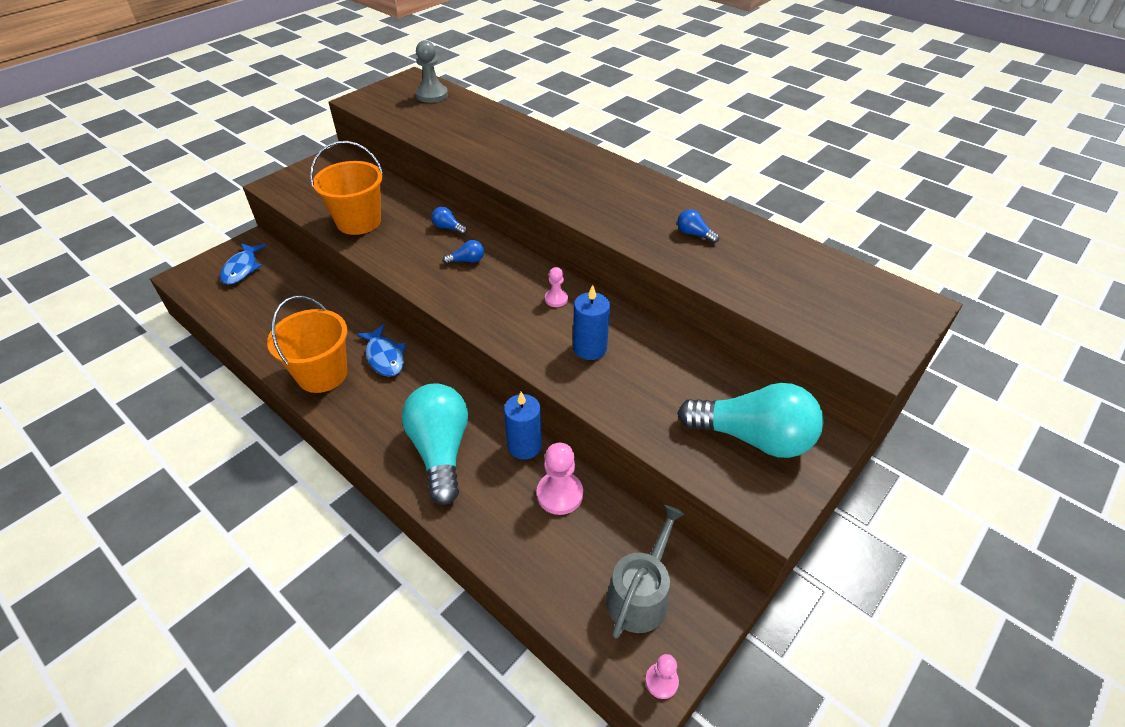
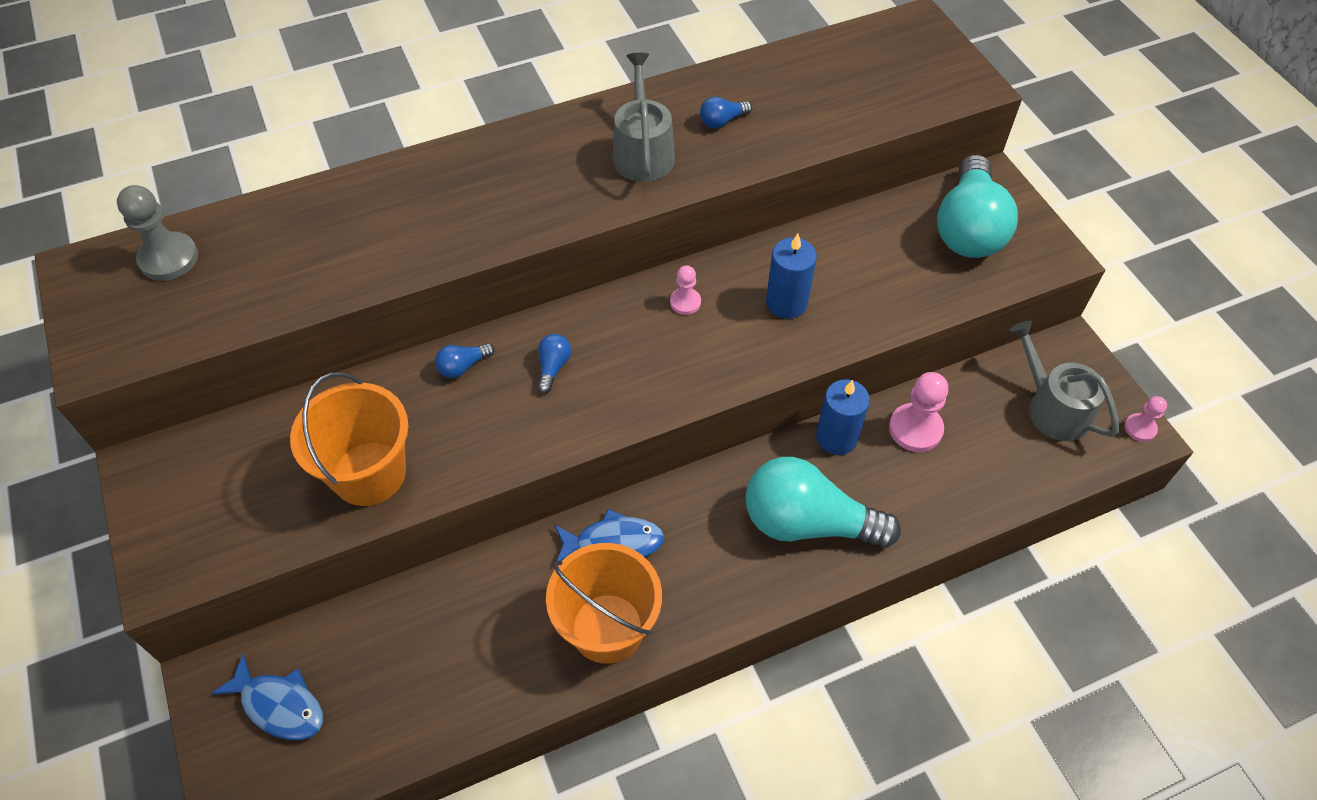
camera: 65 degrees left, 10 degrees up
(632, 210) = (643, 152): none -> grey watering can
(752, 437) = (968, 228): turquoise light bulb -> turquoise light bulb turned 150 degrees clockwise

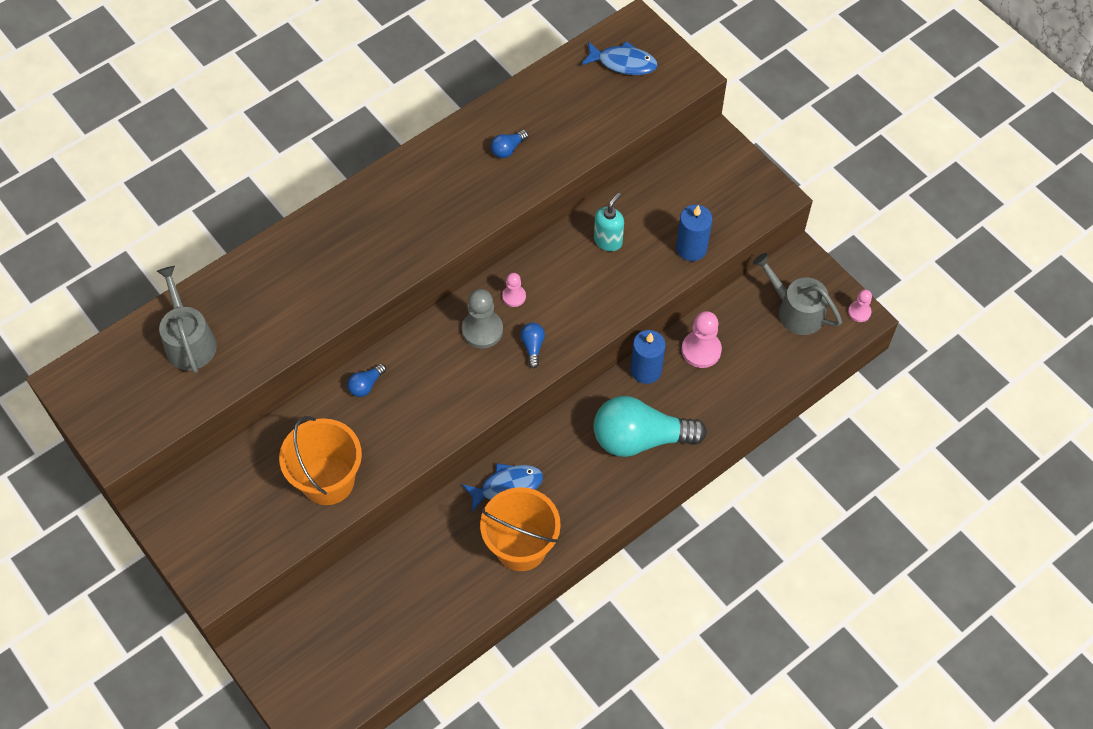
camera: 15 degrees left, 5 degrees up
(169, 258) = (131, 358): grey pawn -> grey pawn (482, 330)
(279, 705) = (311, 654): blue fish -> blue fish (623, 63)
(553, 367) = (432, 370): blue light bulb -> blue light bulb (533, 347)
(643, 152) = (456, 190): grey watering can -> grey watering can (189, 341)
(786, 302) = (588, 280): blue candle -> blue candle (691, 248)
(824, 263) = (608, 241): none -> turquoise soap dispenser
(968, 228) = (708, 187): turquoise light bulb -> none

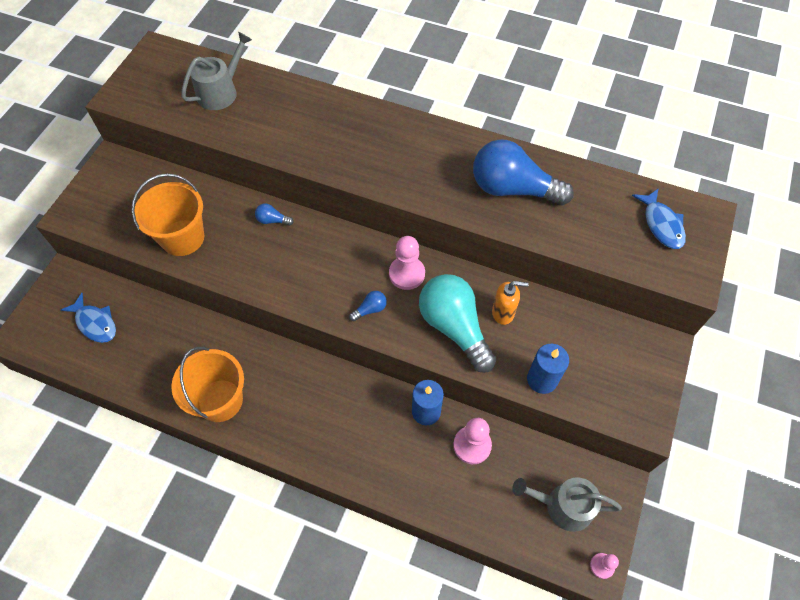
camera: 60 degrees right, 0 degrees up
(482, 330) = (363, 268): grey pawn -> none
(507, 486) = (266, 364): blue fish -> blue fish (95, 323)
(508, 149) = (513, 189): blue light bulb -> blue light bulb, size x2.49
(514, 296) = (407, 274): pink pawn -> pink pawn, size x1.72
(608, 241) = (503, 313): turquoise soap dispenser -> orange soap dispenser
(640, 438) = (361, 440): turquoise light bulb -> turquoise light bulb (454, 327)
(796, 311) = (563, 506): grey watering can -> grey watering can turned 90 degrees counterclockwise

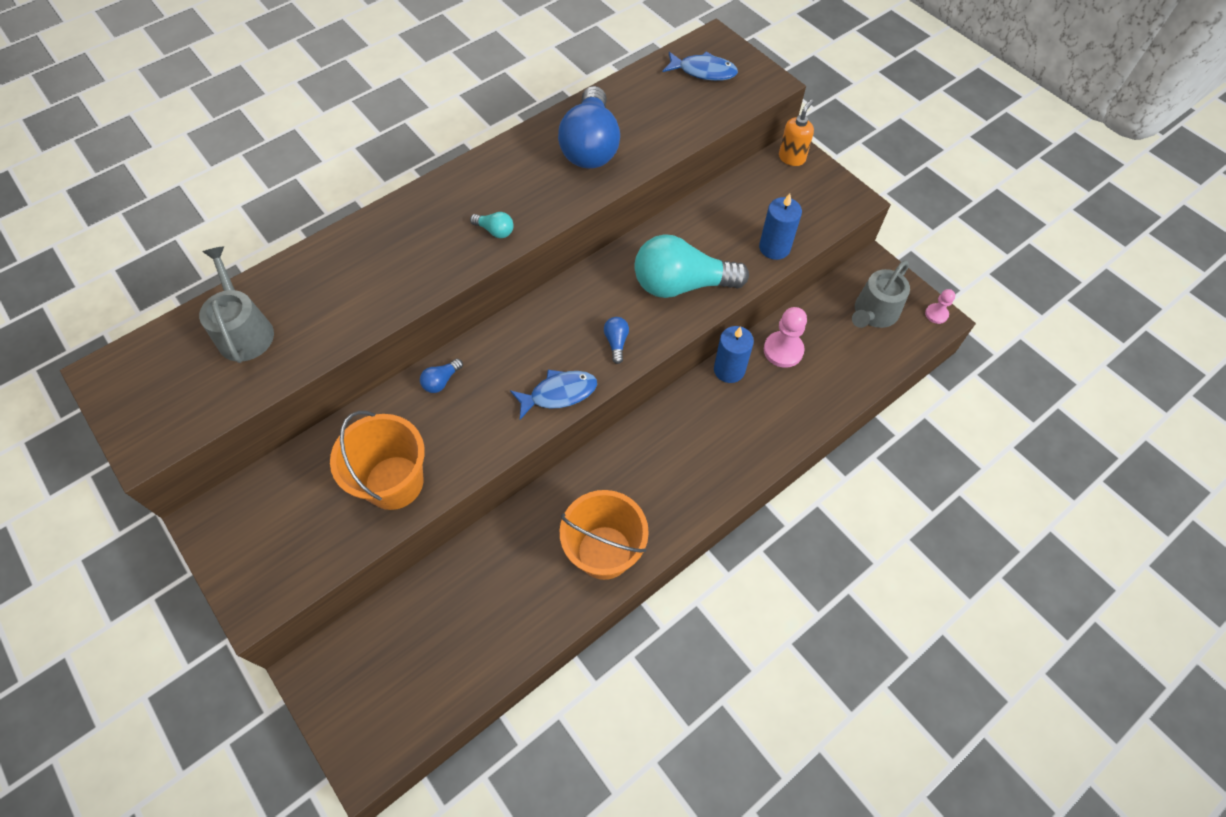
camera: 60 degrees left, 0 degrees up
(95, 323) = (411, 655): blue fish -> blue fish (559, 393)
(387, 173) = (495, 231): none -> turquoise light bulb
(407, 274) = (597, 293): pink pawn -> none
(503, 313) = (691, 241): orange soap dispenser -> orange soap dispenser (792, 158)
(513, 189) = (591, 146): blue light bulb -> blue light bulb turned 45 degrees counterclockwise

